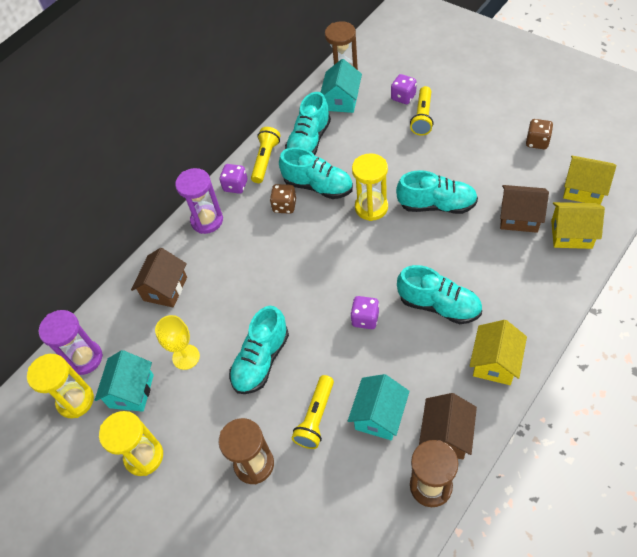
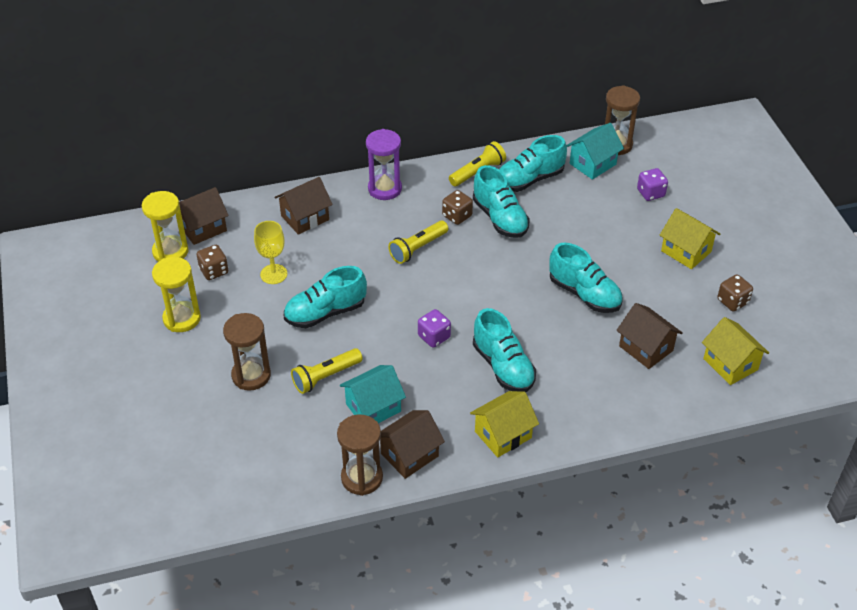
camera: 30 degrees right, 10 degrees down
(85, 358) = (202, 228): purple hourglass -> brown house
(131, 391) = (214, 271): turquoise house -> brown dice
(235, 186) = (433, 177): purple dice -> none
(371, 207) = (527, 261): yellow hourglass -> none
(422, 117) = (650, 219): yellow flashlight -> yellow flashlight (418, 248)
(571, 234) = (677, 389): yellow house -> yellow house (686, 251)

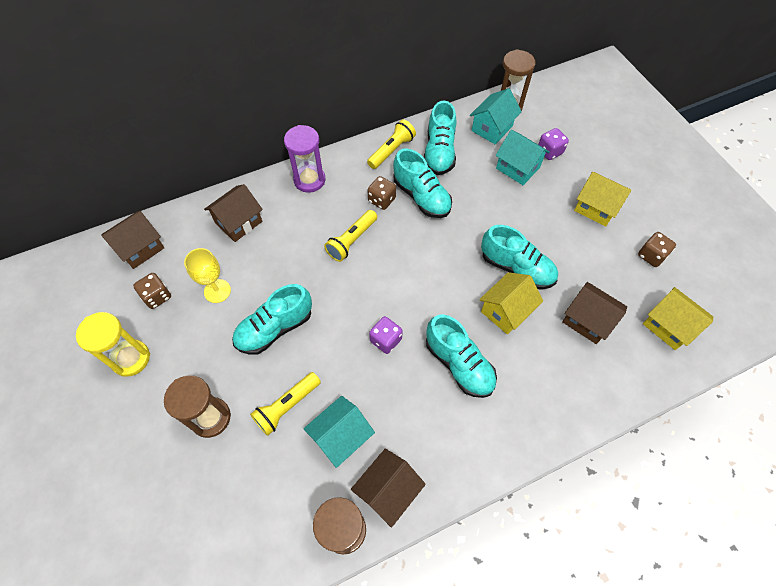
camera: 10 degrees left, 15 degrees up
(170, 252) = (111, 280): yellow hourglass -> none
(503, 434) = (476, 447): yellow house -> yellow house (506, 311)
(529, 180) = (439, 152): turquoise shoe -> turquoise shoe turned 45 degrees counterclockwise
(611, 204) = (517, 168): none -> turquoise house

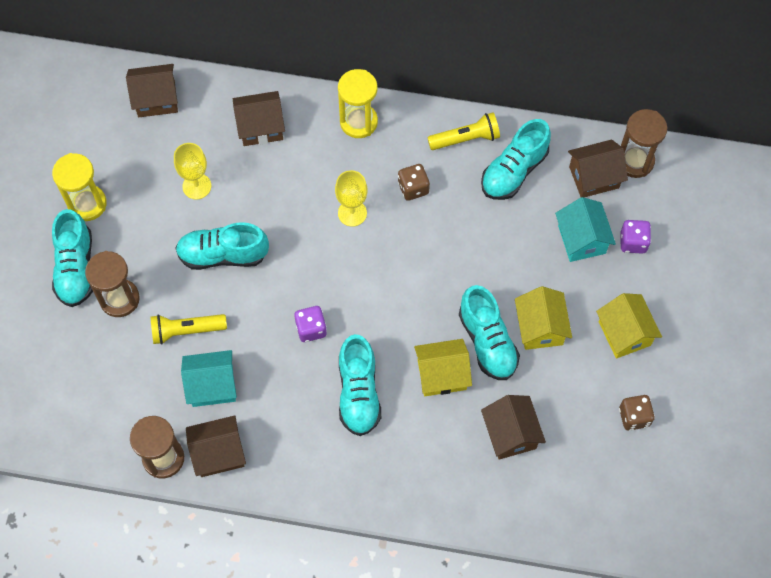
camera: 35 degrees right, 5 degrees up
(157, 296) = (142, 158): brown dice -> none
(309, 180) = (358, 122): purple hourglass -> yellow hourglass
(352, 240) = (352, 213): yellow flashlight -> yellow goblet
(421, 197) = (455, 209): turquoise shoe -> turquoise shoe (76, 268)
(492, 128) = (594, 177): turquoise house -> brown house
(668, 326) = (584, 490): yellow house -> yellow house (540, 327)

